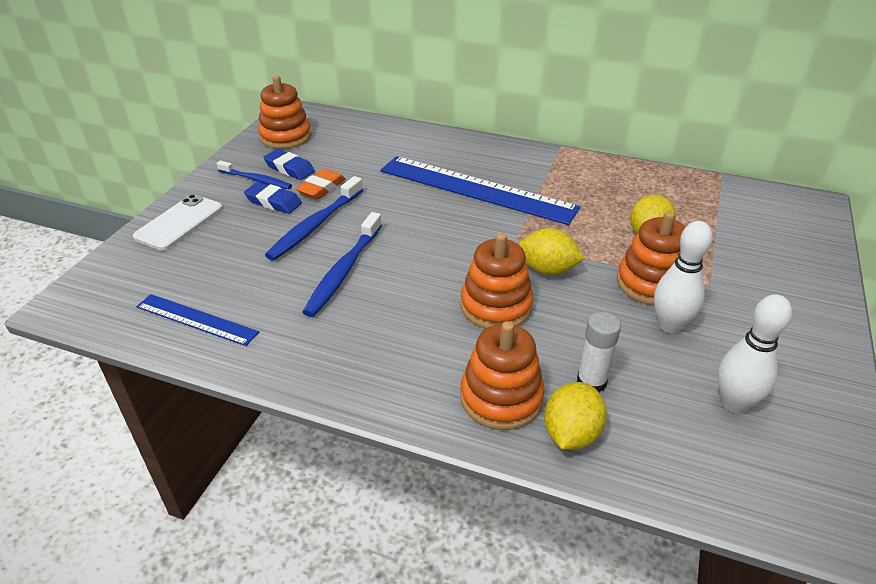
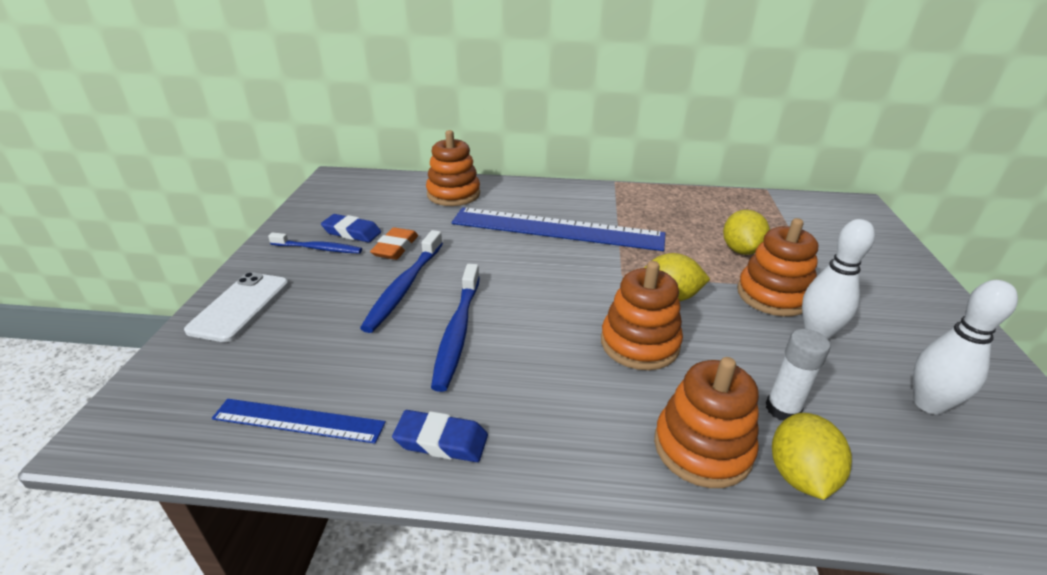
camera: 15 degrees left, 5 degrees down
(273, 202) = (347, 269): blue eraser -> blue eraser (441, 441)
(285, 137) = (335, 202): orange stacking toy -> orange stacking toy (453, 194)

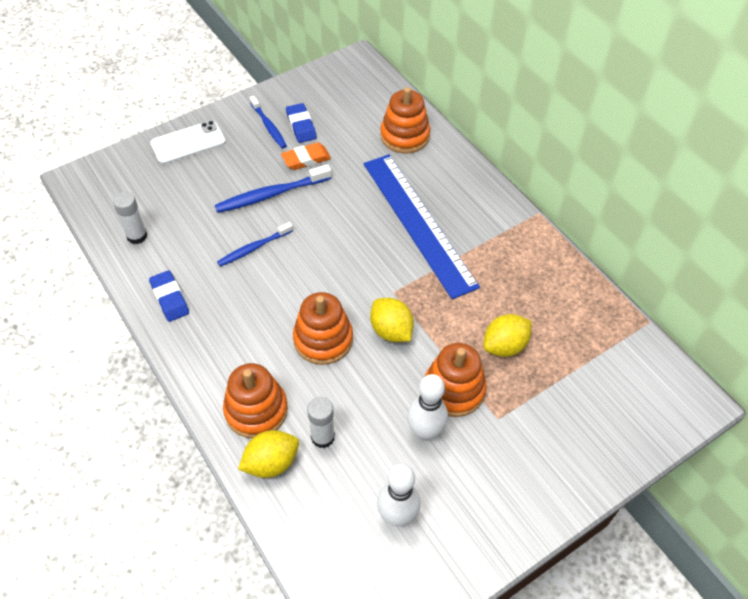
camera: 50 degrees right, 20 degrees up
(298, 420) = (137, 236): blue ruler -> white glue stick
(457, 332) = (254, 248): blue toothbrush -> blue toothbrush, size x0.66

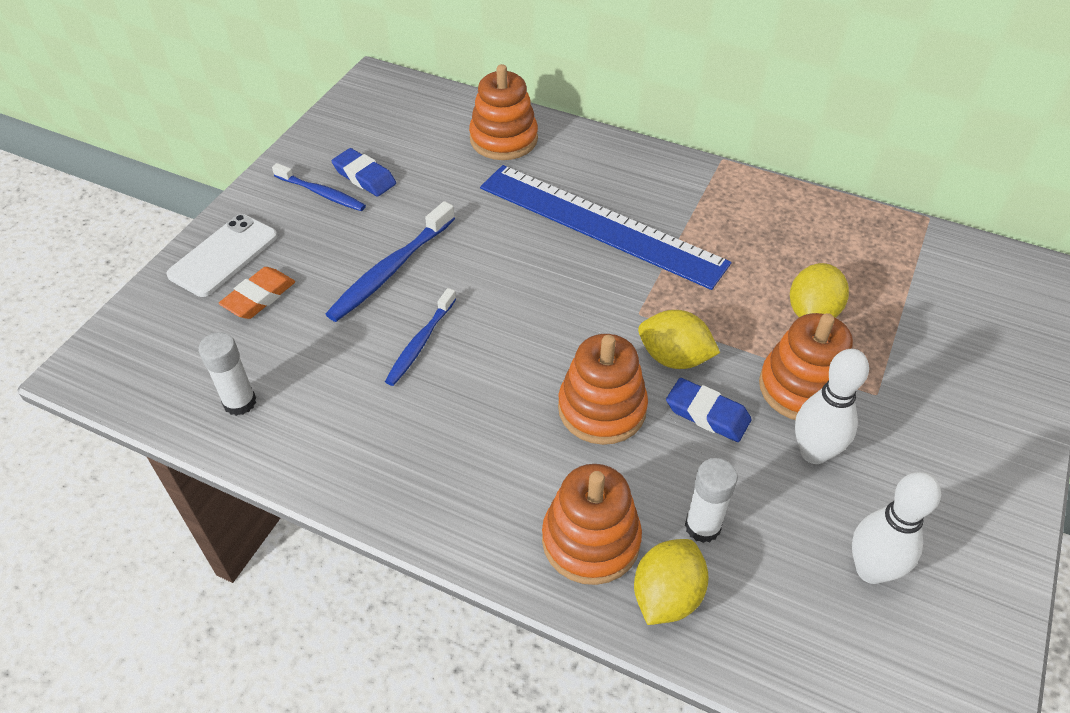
camera: 30 degrees left, 5 degrees down
(170, 298) = (353, 459): blue eraser -> blue eraser (707, 414)
(306, 159) = (403, 211): orange eraser -> orange eraser (259, 297)

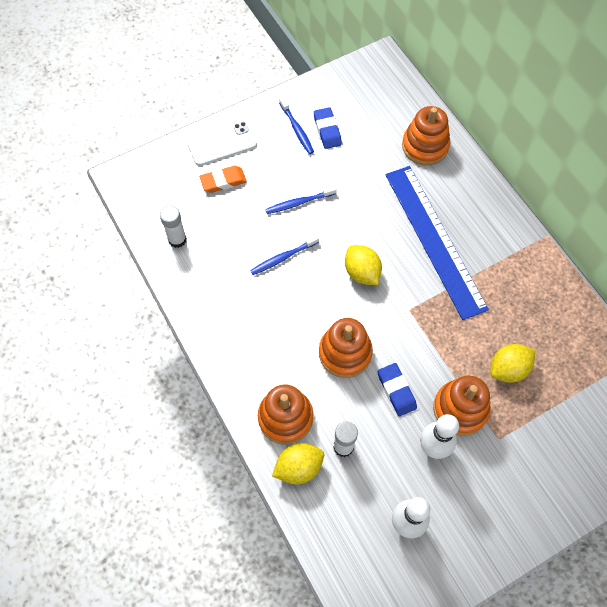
camera: 35 degrees right, 15 degrees up
(390, 270) = (299, 203): blue toothbrush -> blue toothbrush, size x0.66
(674, 358) = (406, 348): yellow lemon -> yellow lemon (362, 272)

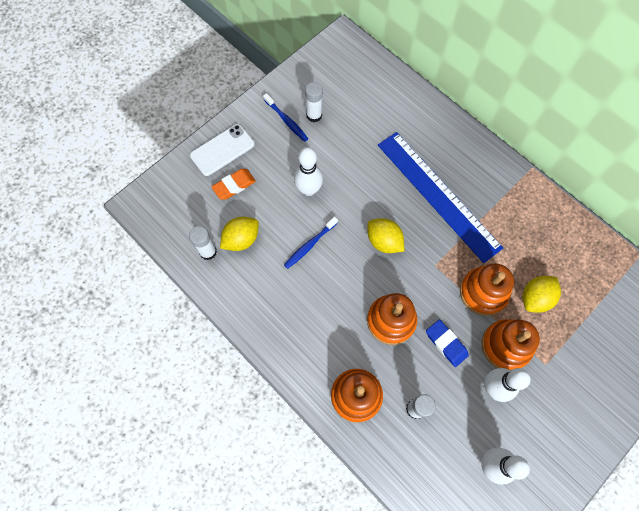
camera: 15 degrees left, 5 degrees up
(298, 467) = (381, 440): yellow lemon -> yellow lemon (241, 239)
(299, 203) = (308, 189): blue toothbrush -> white bowling pin
(327, 130) = (314, 115): blue eraser -> white glue stick
(425, 146) = (404, 110): orange stacking toy -> orange stacking toy (483, 292)

